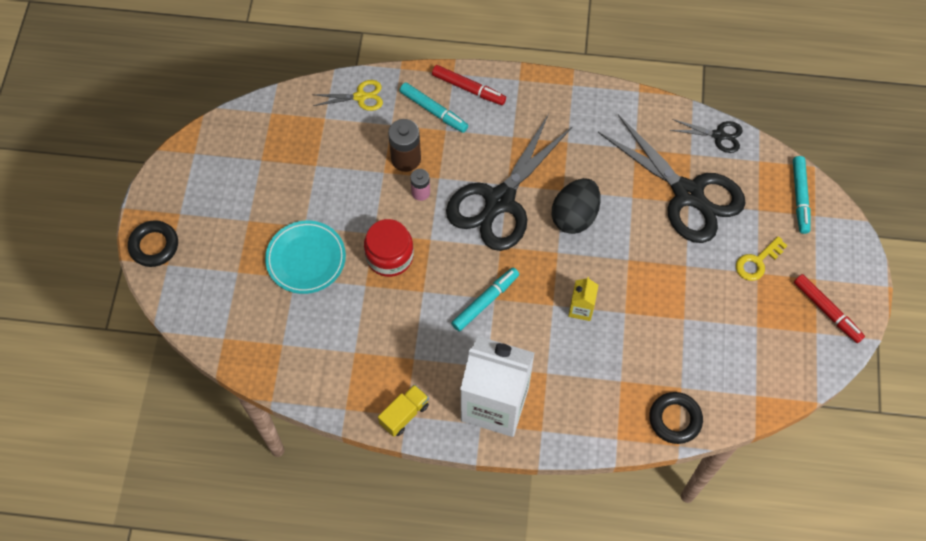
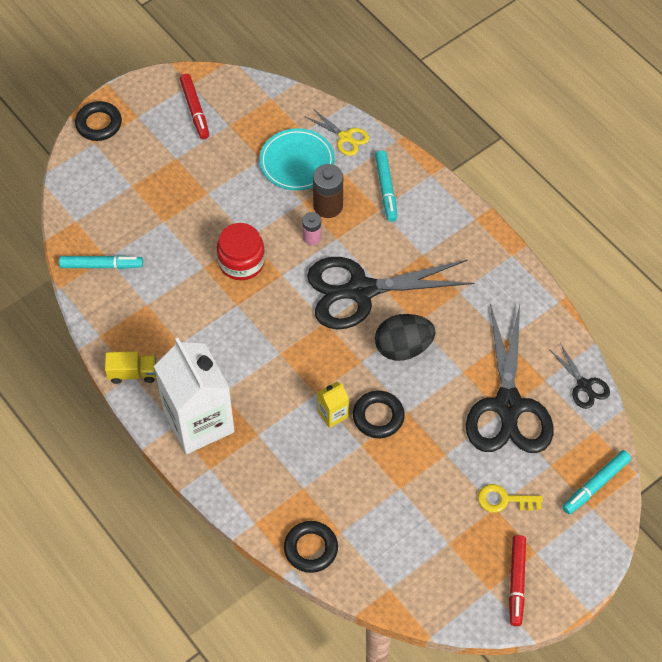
camera: 45 degrees right, 5 degrees down
(306, 259) = (184, 215): turquoise plate -> turquoise plate (297, 162)
(468, 88) = (429, 194): red marker -> red marker (195, 110)
(485, 301) = (271, 349): turquoise marker -> turquoise marker (101, 265)
(613, 281) = (378, 417): none -> black ring

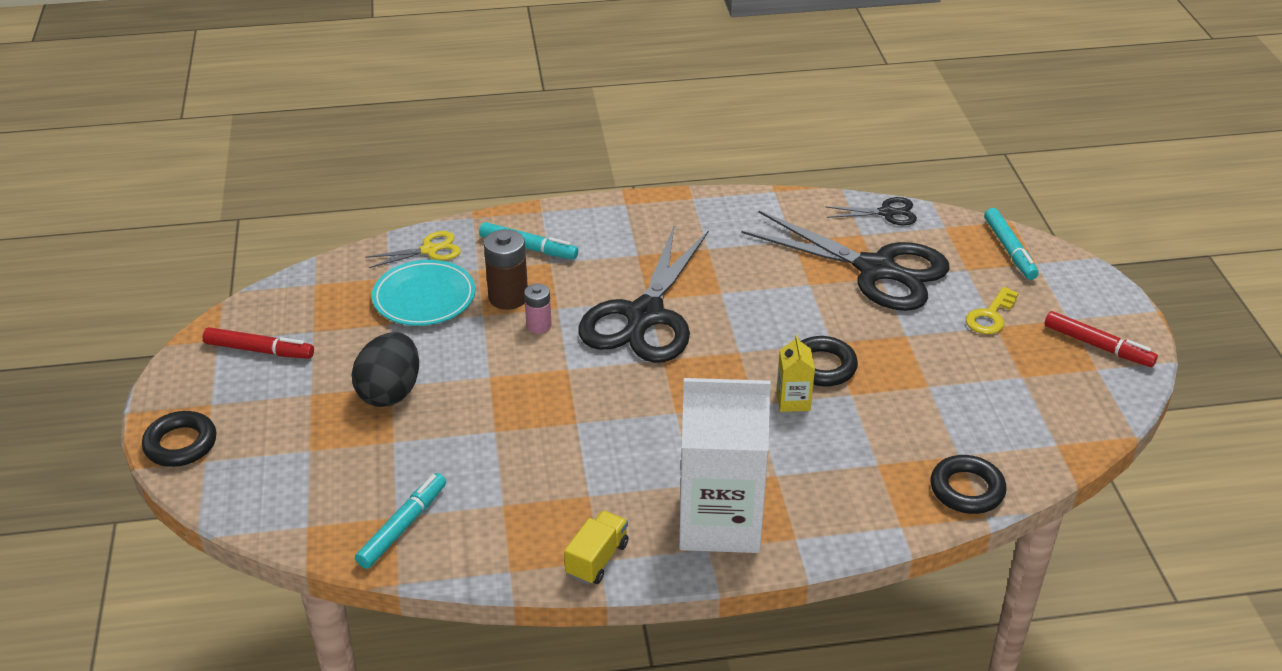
camera: 60 degrees left, 20 degrees down
(241, 262) = (518, 395): red jar -> none
(403, 347) = (746, 313): black egg -> black egg (390, 392)

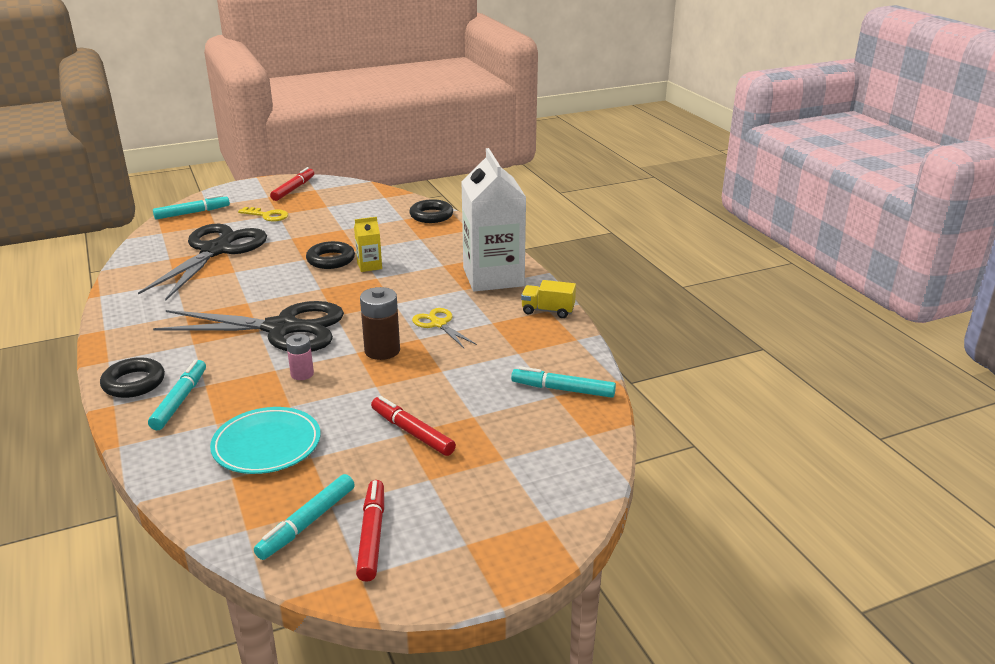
camera: 105 degrees left, 10 degrees down
(181, 444) = (532, 544): black ring -> black ring (134, 383)
(299, 316) = (307, 523): none -> turquoise marker
(390, 392) = (412, 432): black egg -> red marker
(429, 250) = (181, 461): yellow scissors -> yellow scissors (439, 324)
(508, 297) = (262, 397): brown battery -> brown battery (382, 351)
(886, 213) = (141, 252): black scissors -> none

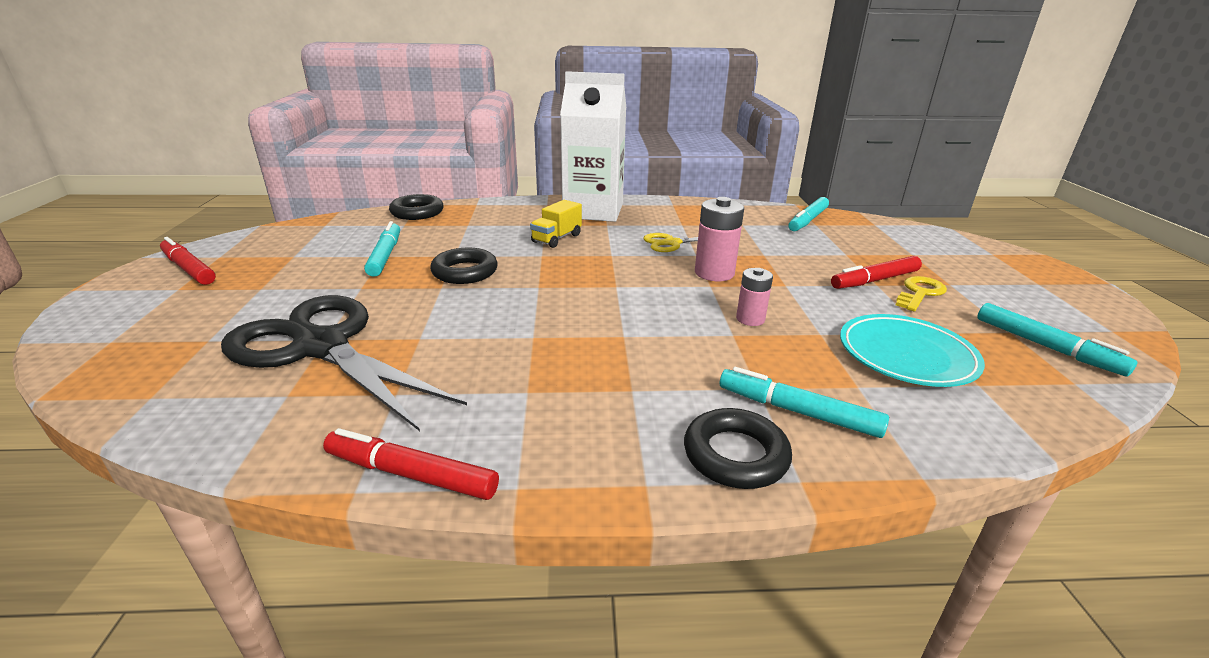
camera: 70 degrees left, 0 degrees up
(192, 213) = (115, 358): turquoise marker -> turquoise marker (385, 255)
(267, 215) = (253, 295): yellow key -> yellow key (919, 293)
(282, 329) = (629, 320): black scissors -> none
(369, 266) = (507, 254): yellow carton -> none
(372, 535) = (1049, 318): red marker -> red marker (411, 474)
(382, 351) = (714, 273): brown battery -> pink battery
(547, 311) = (674, 204): yellow truck -> yellow truck (556, 238)

